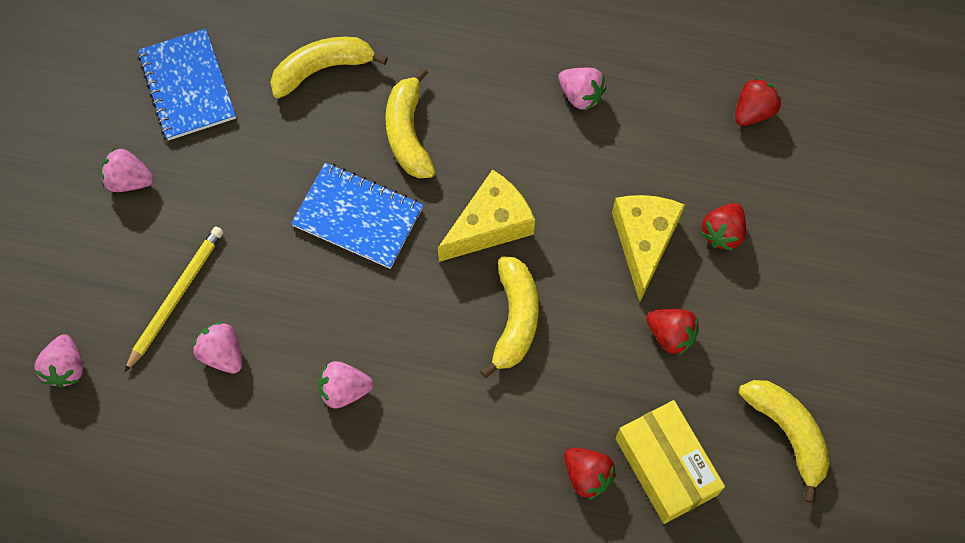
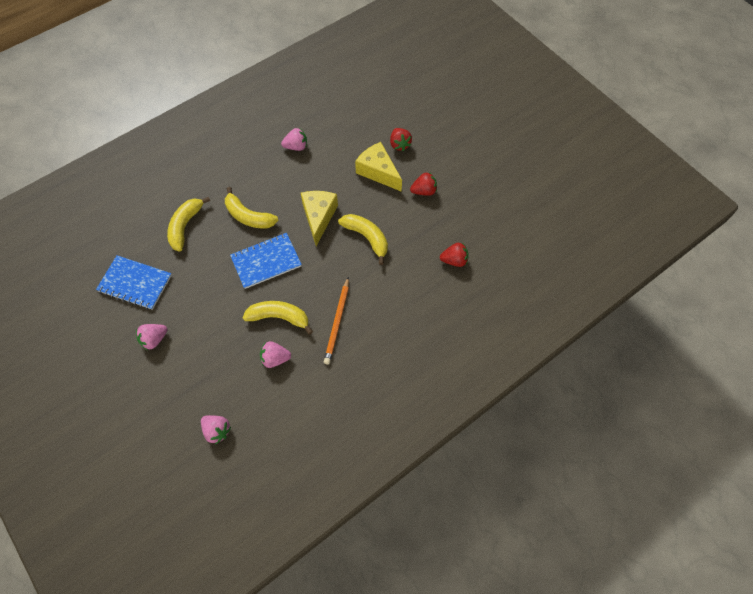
camera: 50 degrees left, 5 degrees down
(176, 297) = (230, 359): yellow pencil -> none
(344, 390) = (337, 322): pink strawberry -> orange pencil
(665, 466) = (474, 231): yellow box -> none
(753, 112) = (361, 99): red strawberry -> none
(787, 433) = (496, 183): yellow banana -> yellow banana (279, 317)

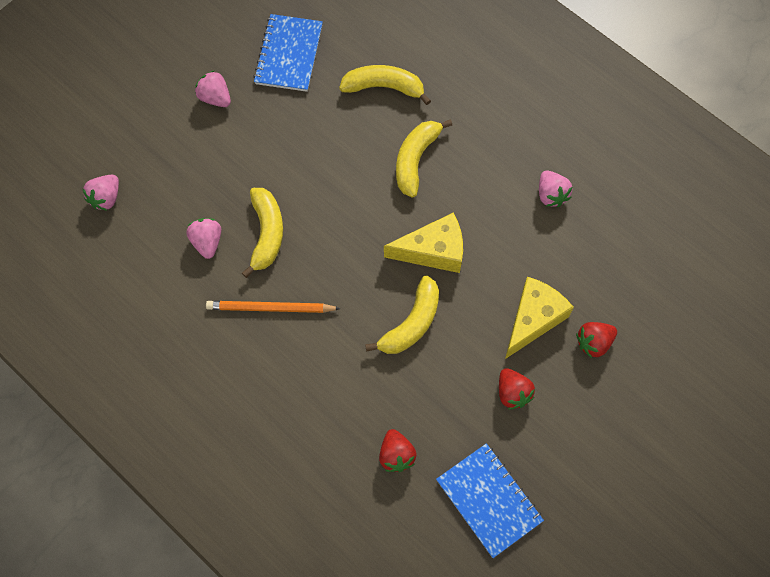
camera: 80 degrees right, 5 degrees up
(266, 261) = (348, 198): blue notebook -> blue notebook (489, 500)

